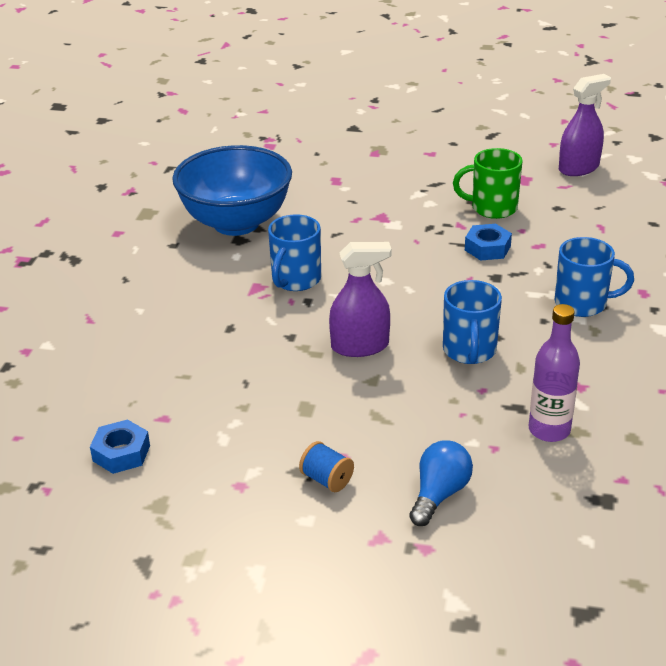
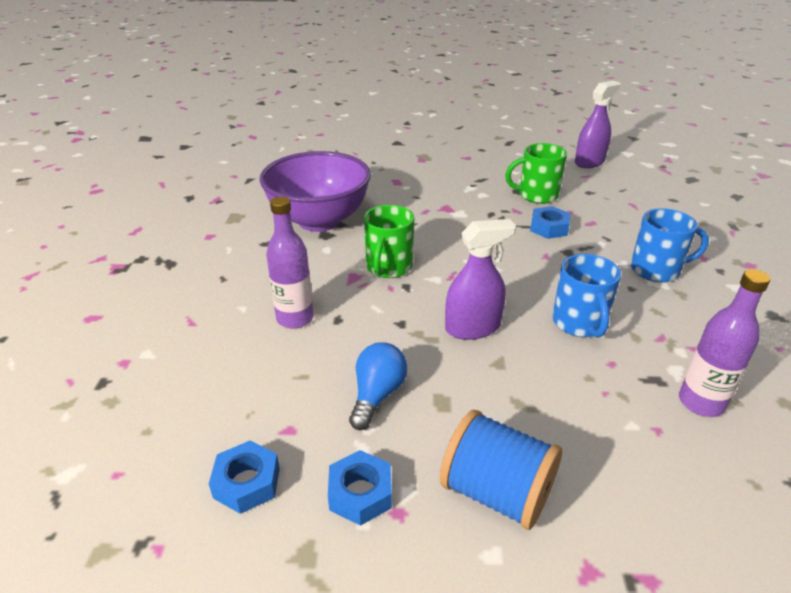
camera: 10 degrees left, 0 degrees up
(188, 324) = (295, 318): none -> purple bottle
(213, 469) = (360, 493): none -> blue nut
(236, 223) = (319, 221): blue bowl -> purple bowl
(295, 280) = (388, 267): blue mug -> green mug
(327, 479) = (496, 492): blue spool -> blue spool, size x1.90
(439, 494) = (629, 498): blue light bulb -> blue light bulb (377, 395)

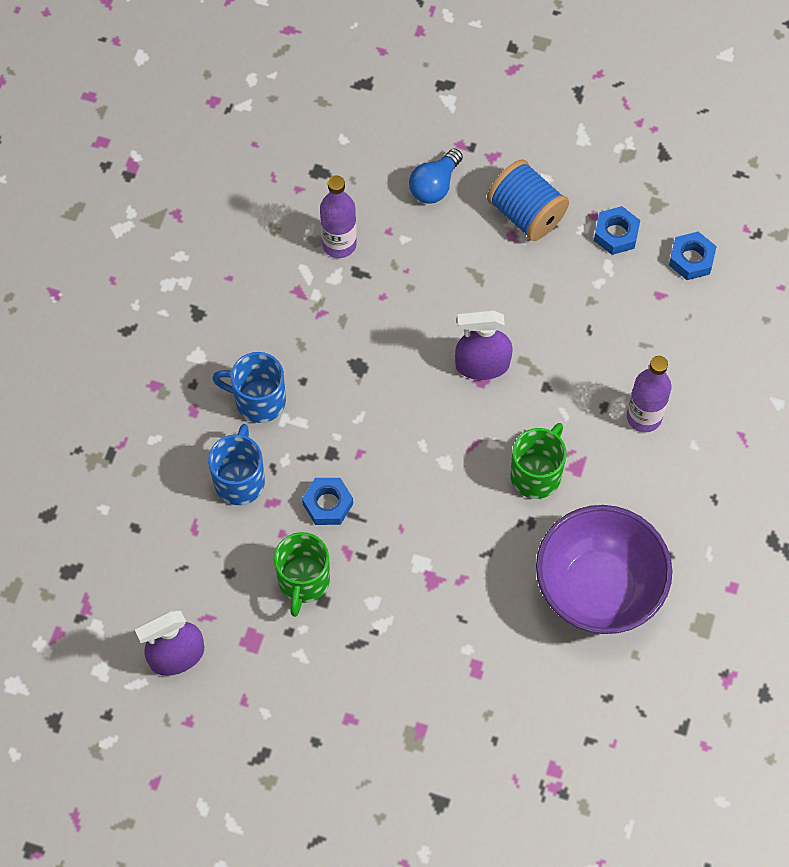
camera: 165 degrees left, 30 degrees up
(377, 395) = (587, 310): blue light bulb -> blue light bulb (434, 185)
(536, 195) = (303, 581): green mug -> green mug turned 90 degrees clockwise
(579, 323) = (383, 346): blue mug -> blue mug (240, 480)

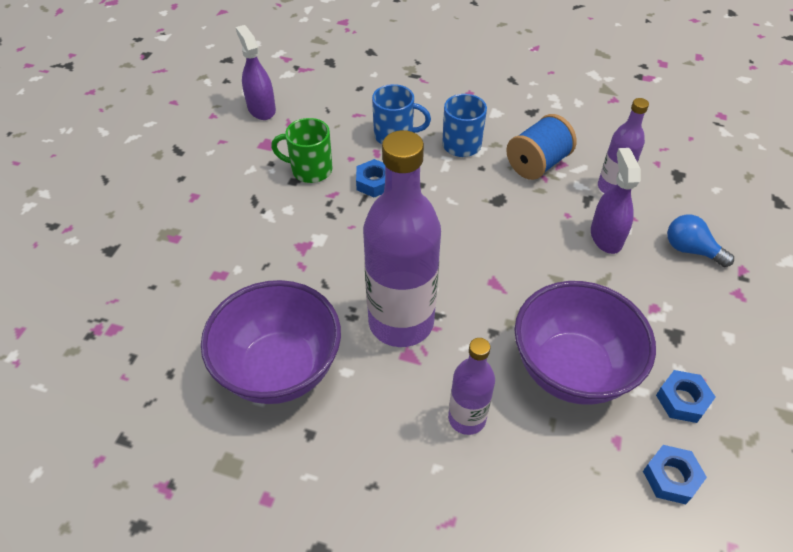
camera: 90 degrees right, 15 degrees down
(482, 365) = (510, 283): purple spray bottle -> purple spray bottle (606, 237)
(526, 214) = (682, 320): blue spool -> blue spool (537, 164)
(536, 474) = (401, 322): green mug -> purple bottle
(587, 321) = (571, 369): none -> purple bowl

